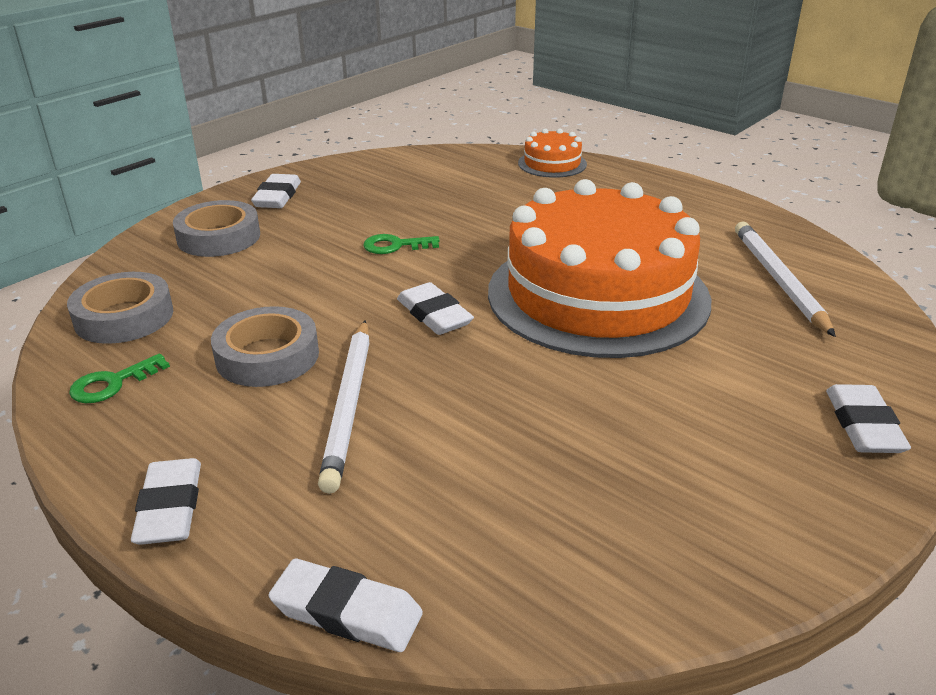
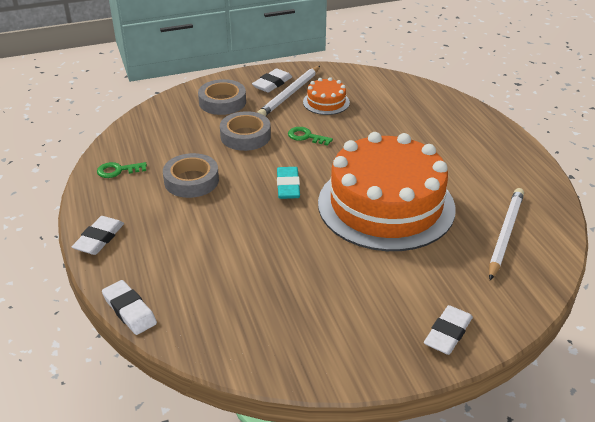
camera: 30 degrees right, 5 degrees up
(124, 317) = (146, 136): grey tape -> grey tape (245, 136)
(349, 405) = (206, 220): white pencil -> white pencil (290, 94)
(434, 315) = (288, 186): white eraser -> turquoise eraser
(552, 163) = (452, 106): orange cake -> orange cake (326, 102)

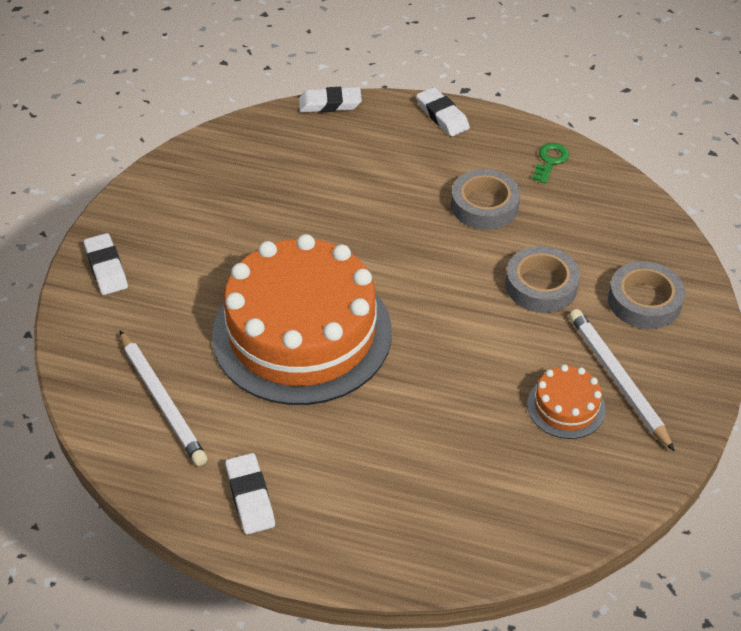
camera: 125 degrees right, 10 degrees up
(272, 84) = (662, 375): white eraser -> white eraser (250, 497)
(288, 186) = (408, 273): turquoise eraser -> none
(306, 136) = (495, 339): green key -> none

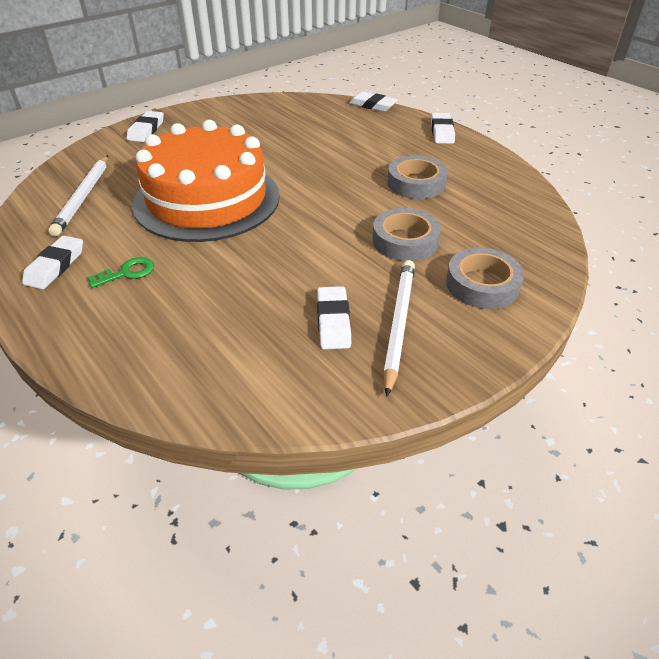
camera: 35 degrees right, 5 degrees down
(550, 161) = (496, 178): green key -> green key (127, 273)
(566, 407) = (333, 321): orange cake -> white eraser

